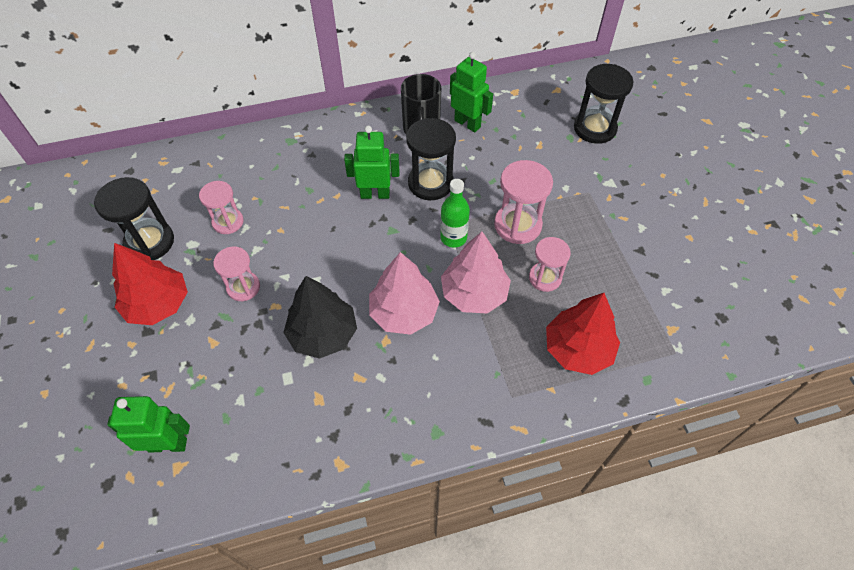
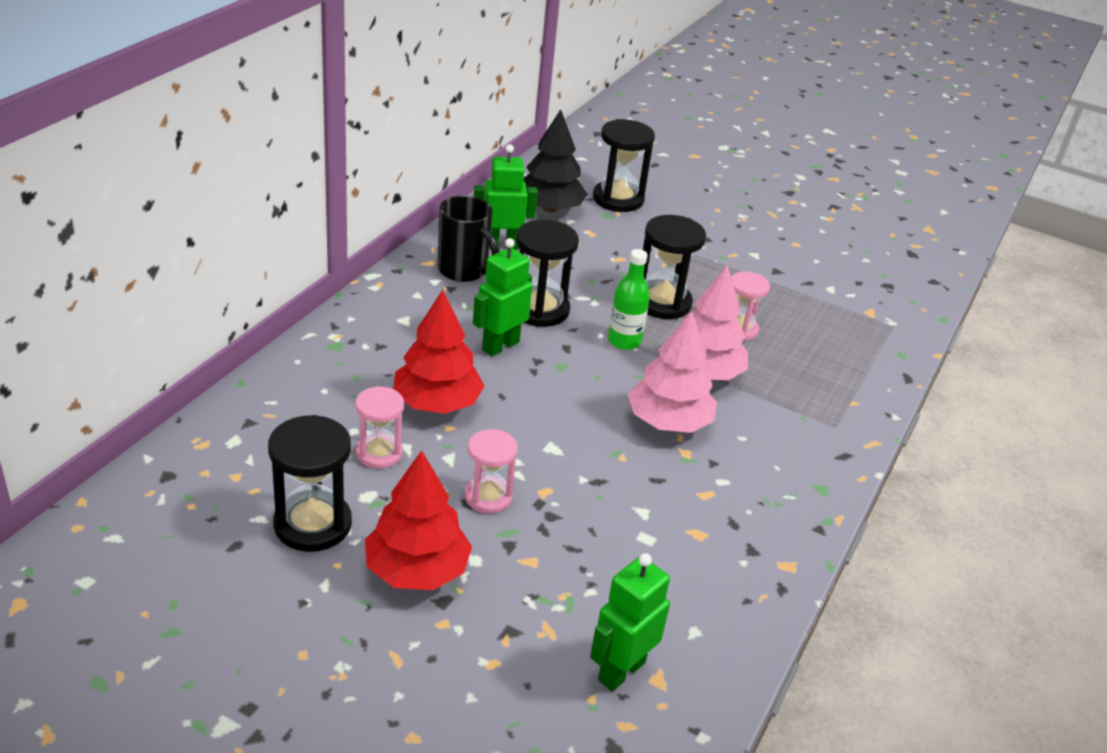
camera: 50 degrees left, 20 degrees down
(323, 334) = (625, 483): black tree -> black tree (549, 208)
(517, 225) = (662, 302): pink hourglass -> black hourglass
(578, 349) = (832, 364): red tree -> red tree (437, 403)

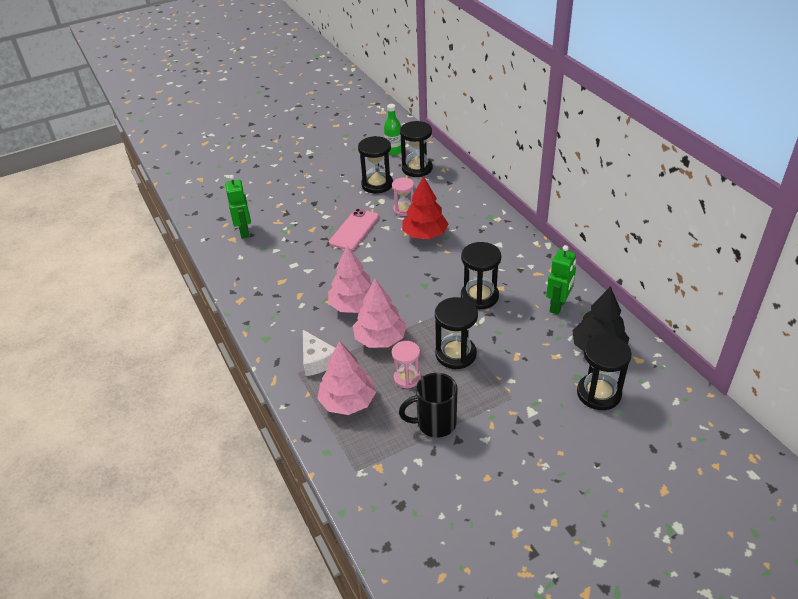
camera: 130 degrees right, 5 degrees up
(216, 484) = (417, 168): none -> black hourglass
(416, 570) = (333, 201): red tree -> none
(464, 271) = (535, 280): black mug -> black mug (435, 423)
(488, 497) = (354, 230): pink hourglass -> pink phone
(500, 345) = (455, 269): green robot -> none
(624, 341) = (429, 319): green bottle -> green bottle (393, 151)
(798, 416) = (317, 360): none -> white cheese
(824, 363) = (347, 402): none -> pink tree

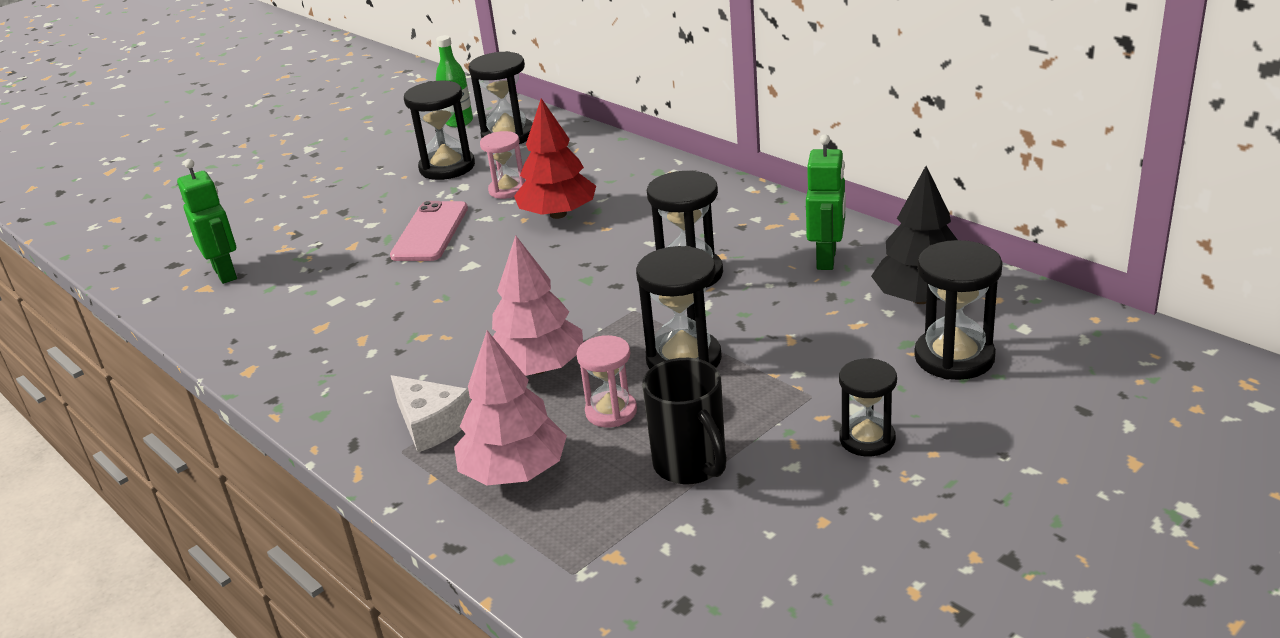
camera: 15 degrees left, 10 degrees down
(354, 305) = (470, 332): pink tree -> none
(435, 423) = (691, 465): black mug -> black mug turned 90 degrees counterclockwise
(530, 433) = (867, 439): none -> black hourglass

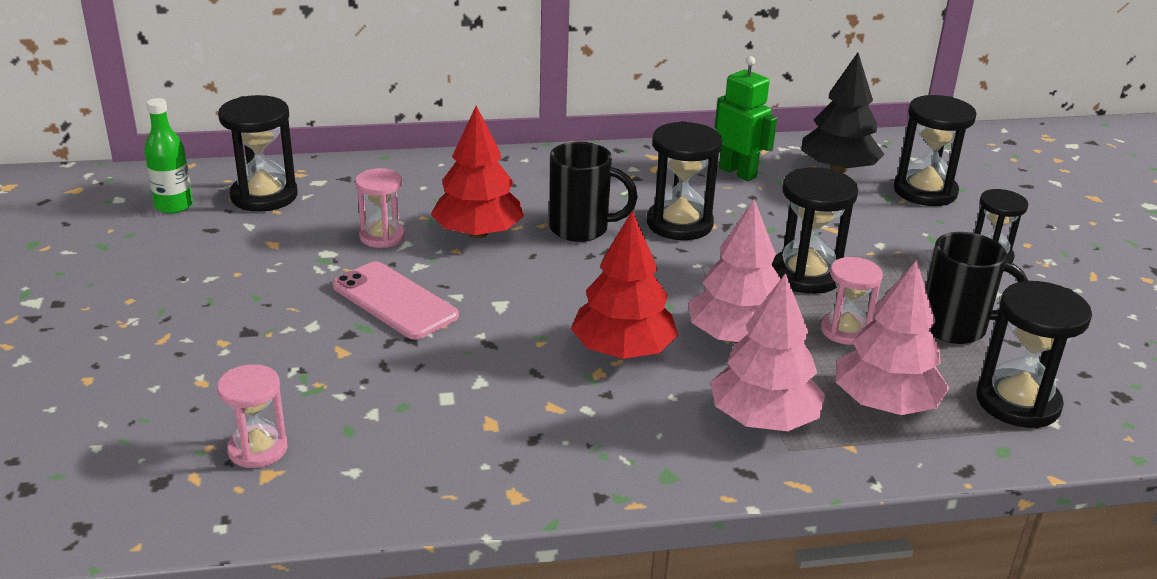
camera: 60 degrees left, 0 degrees up
(225, 273) = (258, 449): green robot -> pink hourglass
(431, 424) = (763, 419): white cheese -> pink tree
(447, 167) = (268, 246): black hourglass -> black hourglass (1017, 402)
(462, 332) = (623, 350): none -> red tree
(620, 243) = (581, 229): none -> black mug

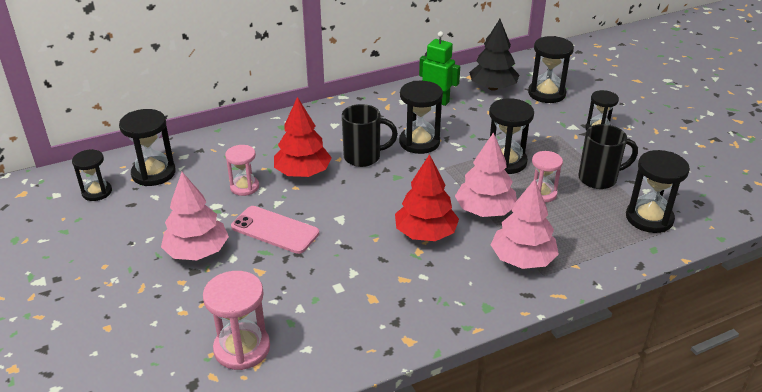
camera: 15 degrees left, 5 degrees up
(174, 206) = (97, 192): green bottle -> black hourglass
(258, 449) = (242, 348): pink hourglass -> pink hourglass, size x1.53
(885, 403) = (582, 235): pink tree -> pink tree (197, 251)

